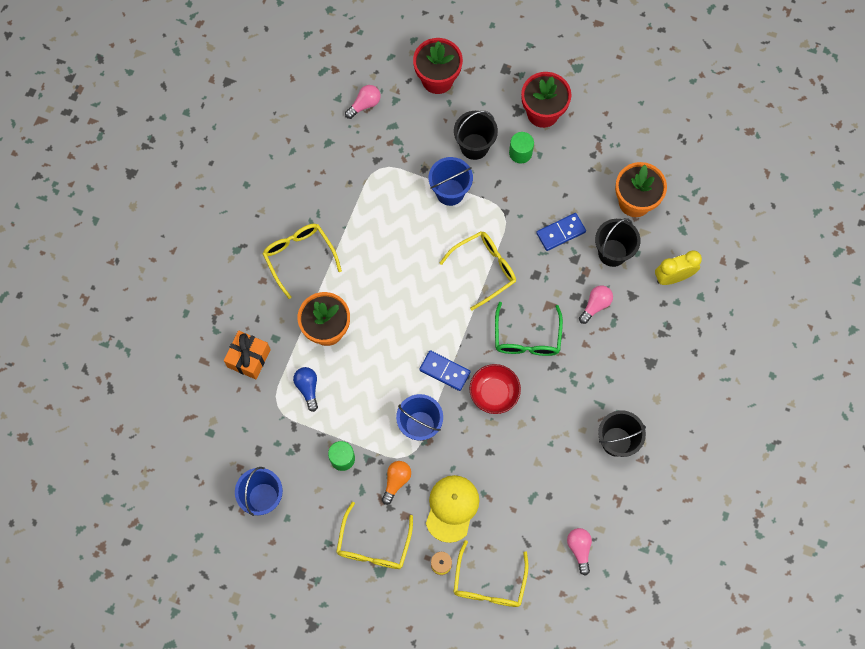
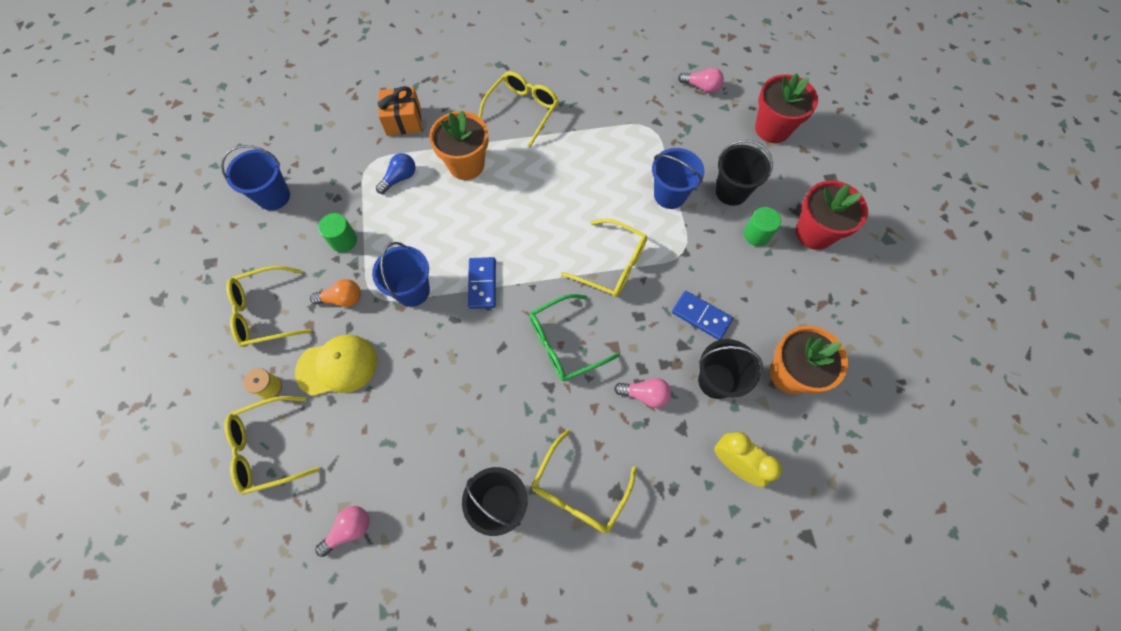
camera: 60 degrees right, 5 degrees down
(494, 393) = (485, 342): red bowl -> none
(636, 386) = (579, 490): none -> yellow glasses

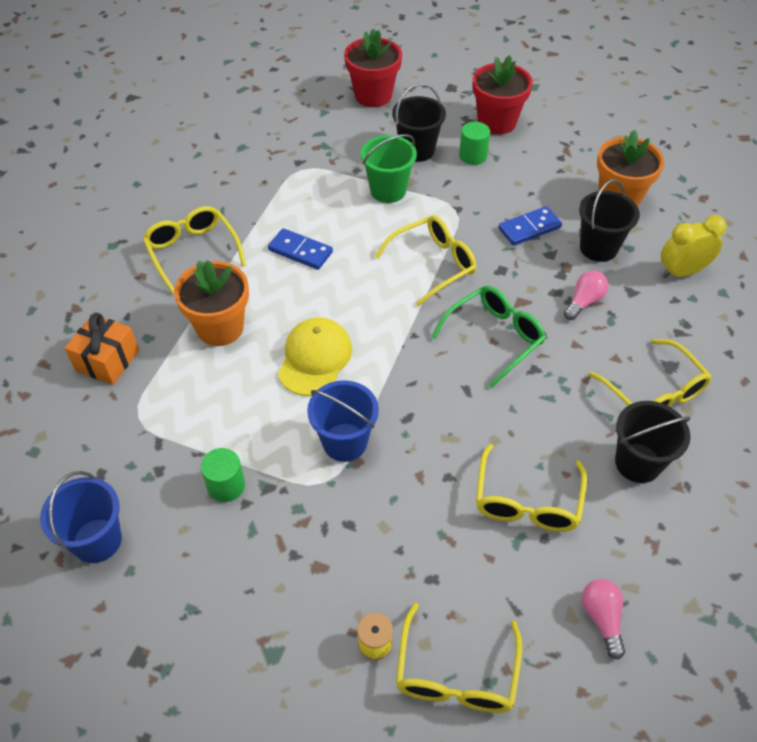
camera: 60 degrees left, 15 degrees down
(265, 312) = (265, 612): yellow glasses -> yellow glasses (527, 501)
(337, 366) = (392, 556): yellow cap -> yellow cap (315, 358)
(342, 299) = (306, 517): orange light bulb -> none
(399, 178) = (185, 396): blue light bulb -> none
(482, 284) = (381, 375): blue domino -> blue domino (300, 251)
(564, 343) = (494, 337): green glasses -> green glasses turned 135 degrees counterclockwise
(670, 195) = (388, 190): blue bucket -> green bucket
(701, 87) = (287, 115): pink light bulb -> none

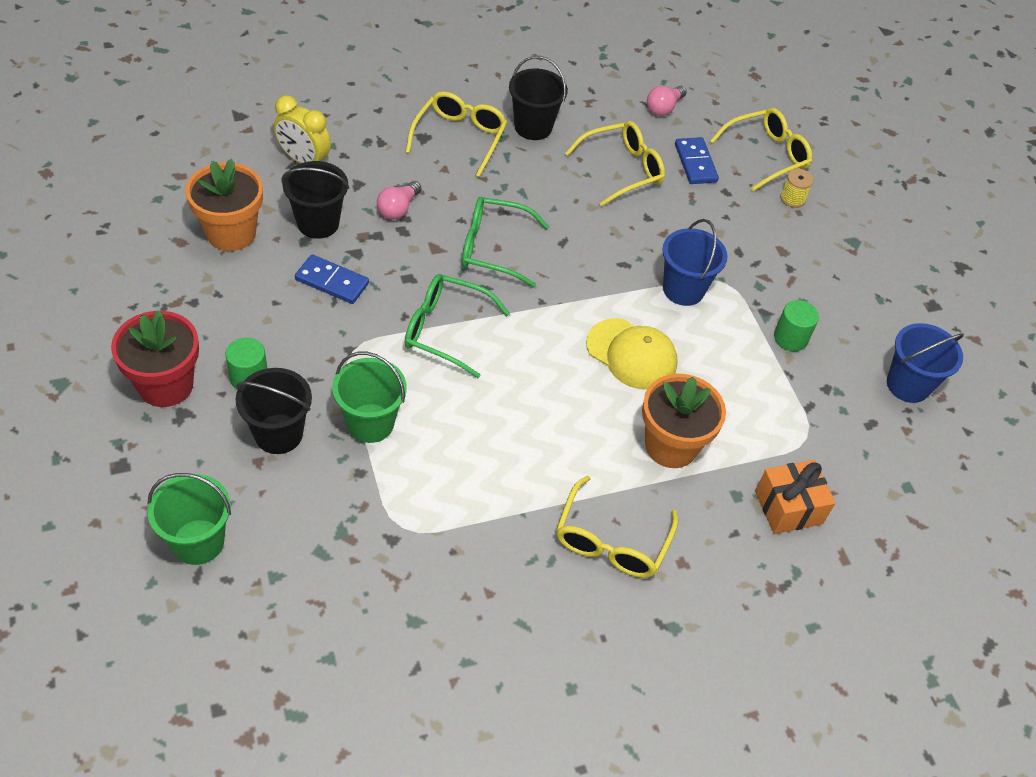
camera: 135 degrees left, 0 degrees up
(300, 251) = (524, 445): blue domino -> blue domino (695, 163)
(315, 358) = (631, 354): yellow cap -> yellow cap turned 120 degrees counterclockwise
(373, 95) = (198, 542): red flower pot -> green bucket
(433, 264) = (445, 330): yellow glasses -> green glasses
(584, 302) = (398, 208): pink light bulb -> pink light bulb turned 60 degrees counterclockwise

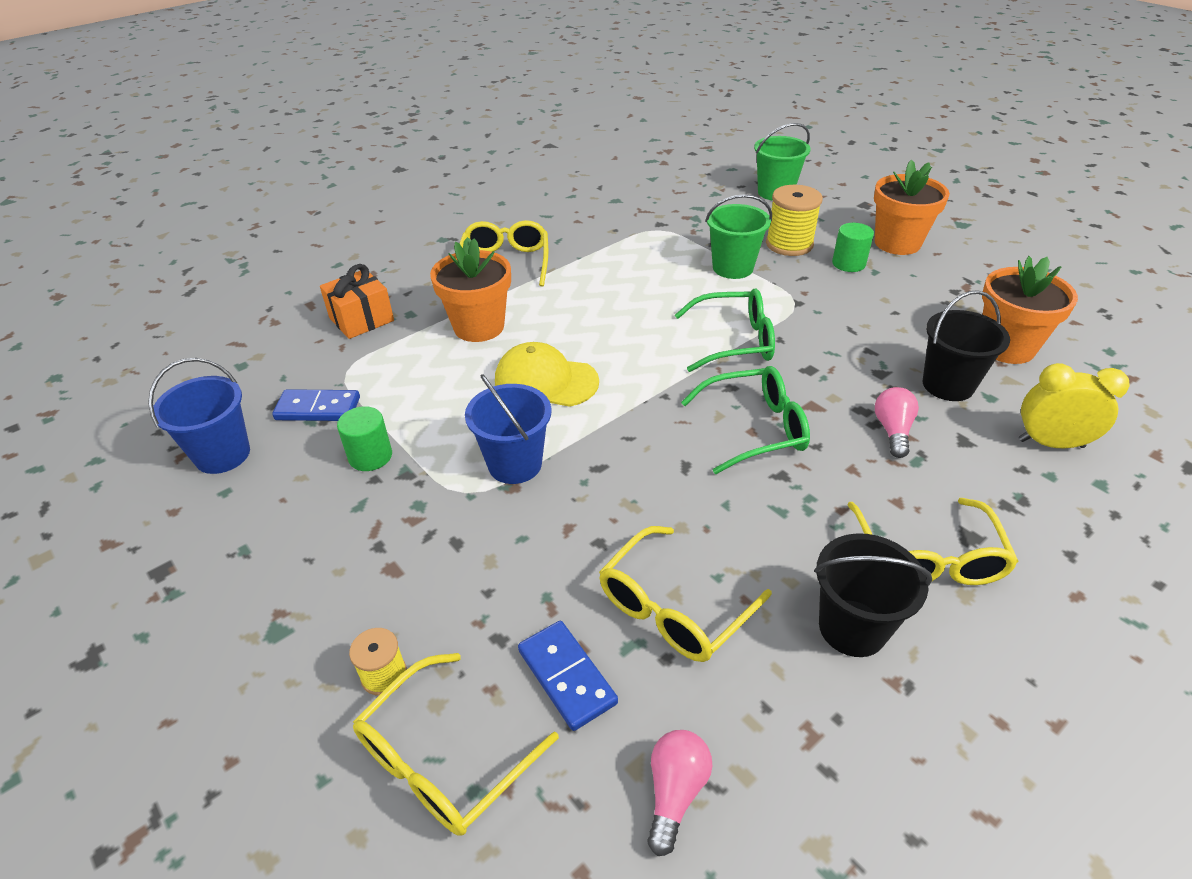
camera: 165 degrees right, 10 degrees down
(166, 385) = (897, 243): red flower pot -> orange flower pot
(278, 434) = (789, 244): black bucket -> yellow spool
(332, 281) = (871, 342): blue domino -> blue domino (318, 409)

